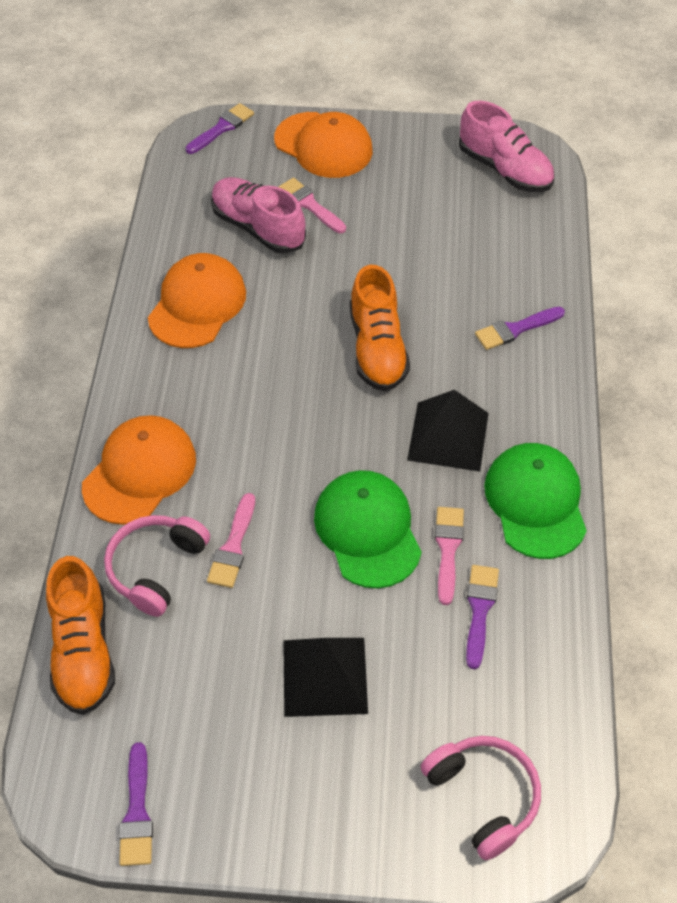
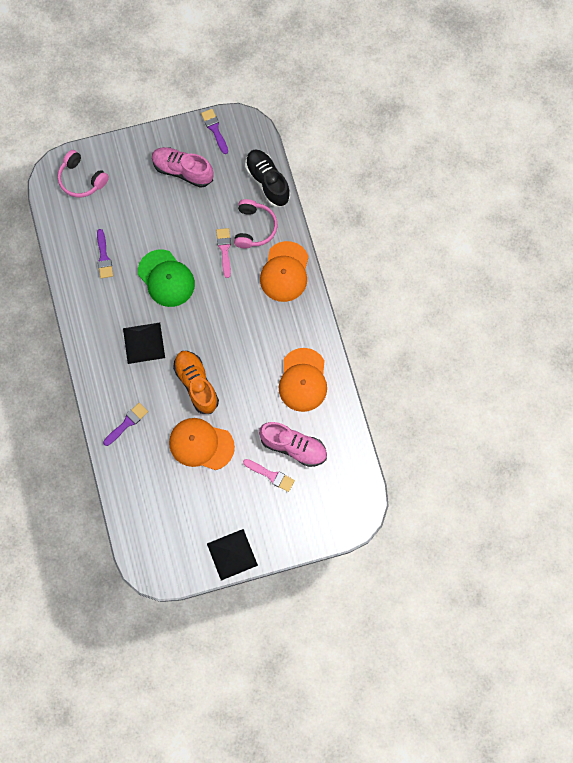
camera: 160 degrees right, 20 degrees up
(83, 651) = (267, 182): orange shoe -> black shoe
(222, 128) = (350, 521): purple brush -> none
(323, 145) = (281, 528): orange cap -> orange cap (201, 444)
(324, 676) = (161, 205): black pyramid -> black pyramid (232, 554)
(448, 549) = (126, 281): pink brush -> none
(504, 170) = (164, 547): pink shoe -> pink shoe (183, 171)
(535, 502) = (91, 320): green cap -> none

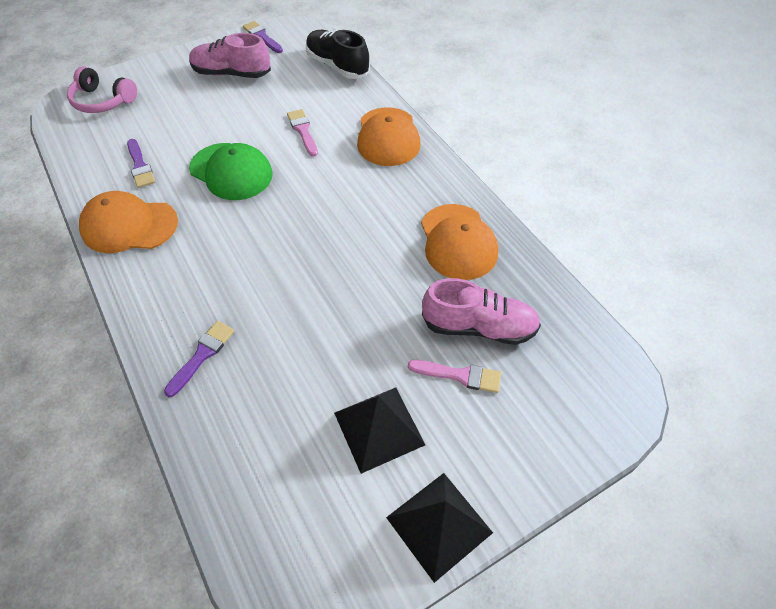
camera: 15 degrees left, 20 degrees down
(144, 343) = (212, 246): black pyramid -> black pyramid (379, 428)
(196, 384) = (303, 279): orange shoe -> none
(201, 444) = (332, 357): orange cap -> orange cap (129, 226)
(254, 228) = (334, 105): pink headphones -> none

